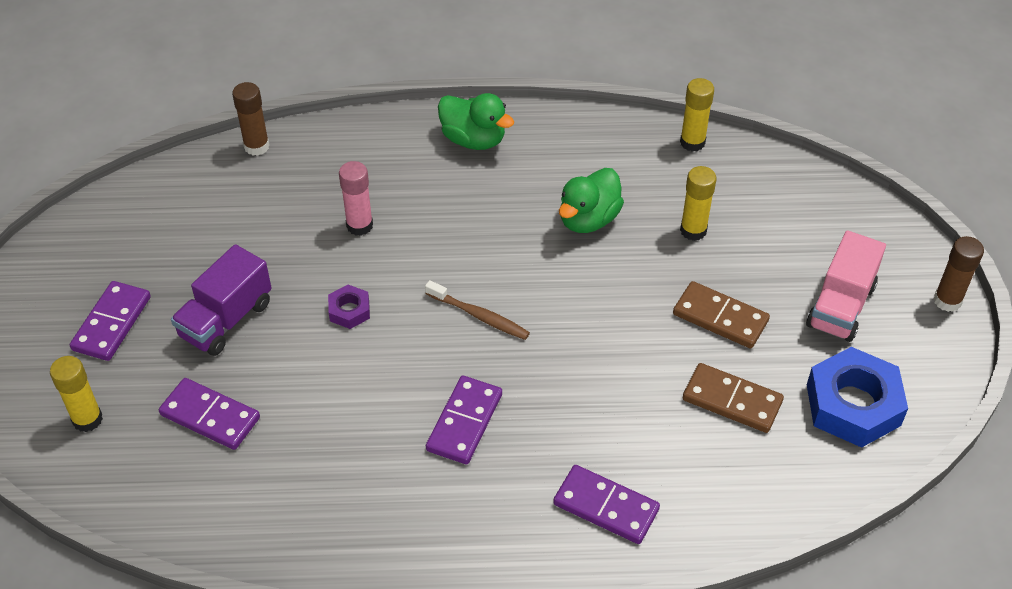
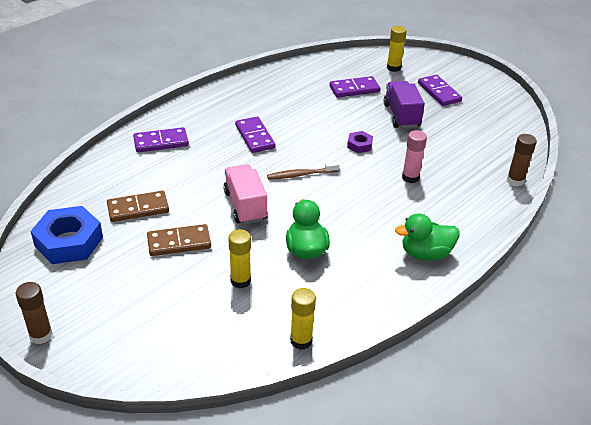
camera: 135 degrees right, 10 degrees down
(840, 306) = (111, 290): pink truck -> pink truck (245, 206)

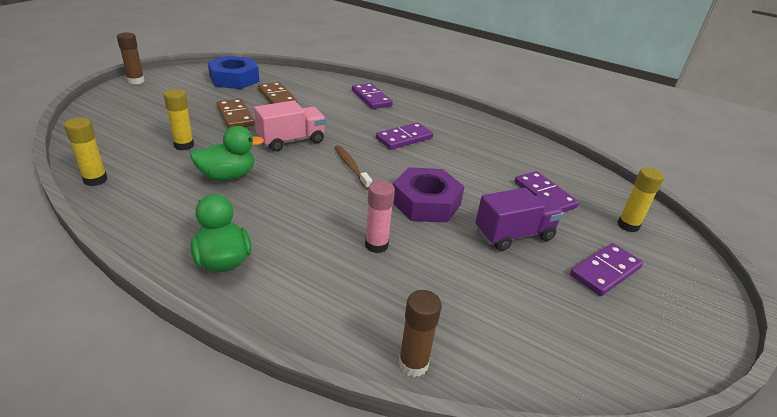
camera: 75 degrees right, 5 degrees down
(359, 145) = (426, 202): purple nut -> purple nut, size x2.07

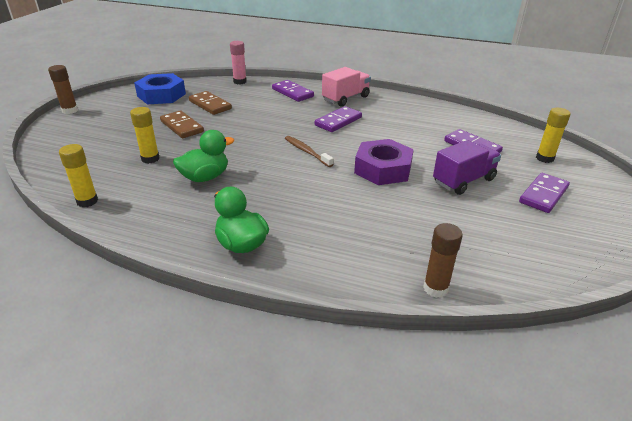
camera: 10 degrees left, 0 degrees up
(291, 141) = (243, 139): pink truck -> pink truck (345, 98)
(376, 245) = (361, 208): pink glue stick -> pink glue stick (240, 82)

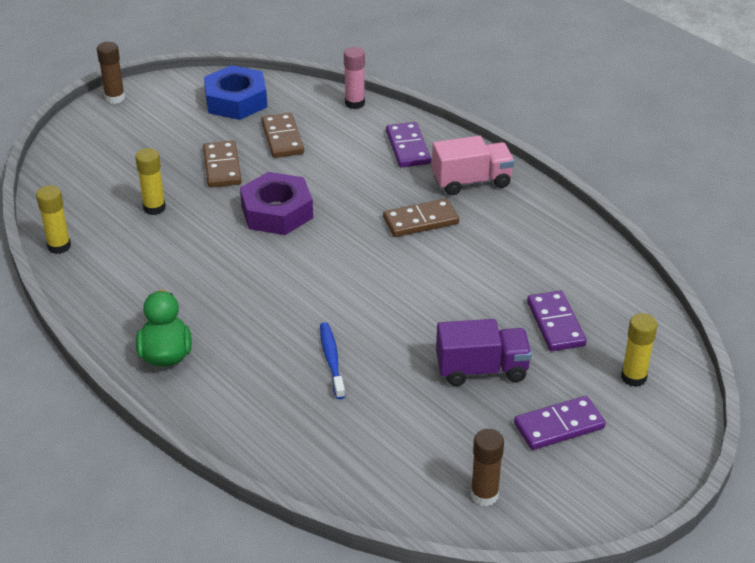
camera: 30 degrees right, 5 degrees up
(205, 177) = (192, 256): green duck -> none
(307, 152) = (335, 258): brown toothbrush -> none
(338, 121) = (420, 221): purple domino -> brown domino
(367, 206) = (331, 360): none -> blue toothbrush
(383, 169) = (401, 316): purple nut -> purple nut (277, 212)
(435, 288) = (305, 477): brown glue stick -> brown glue stick (484, 495)

